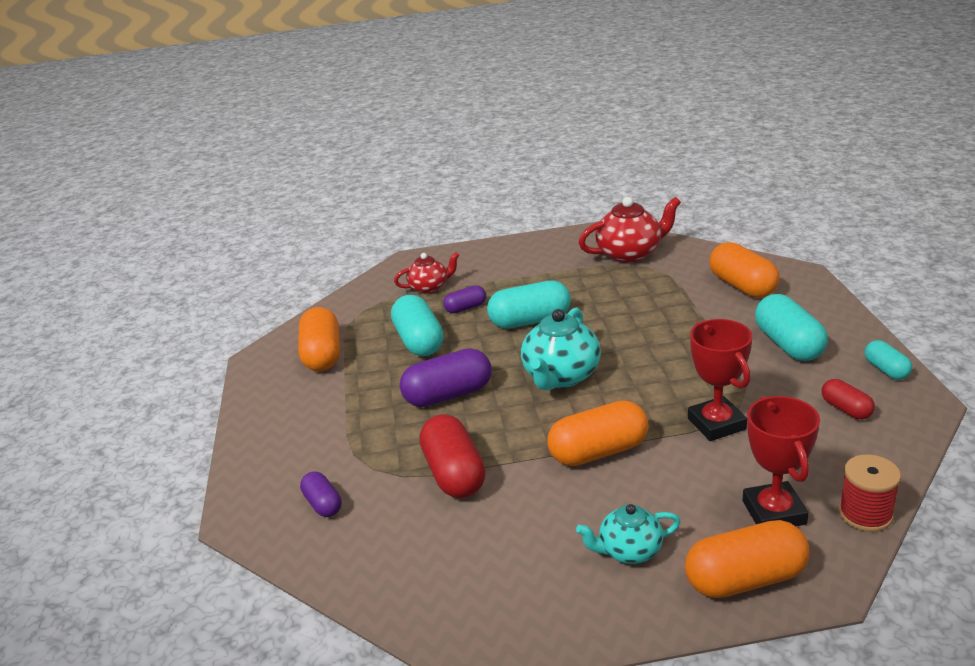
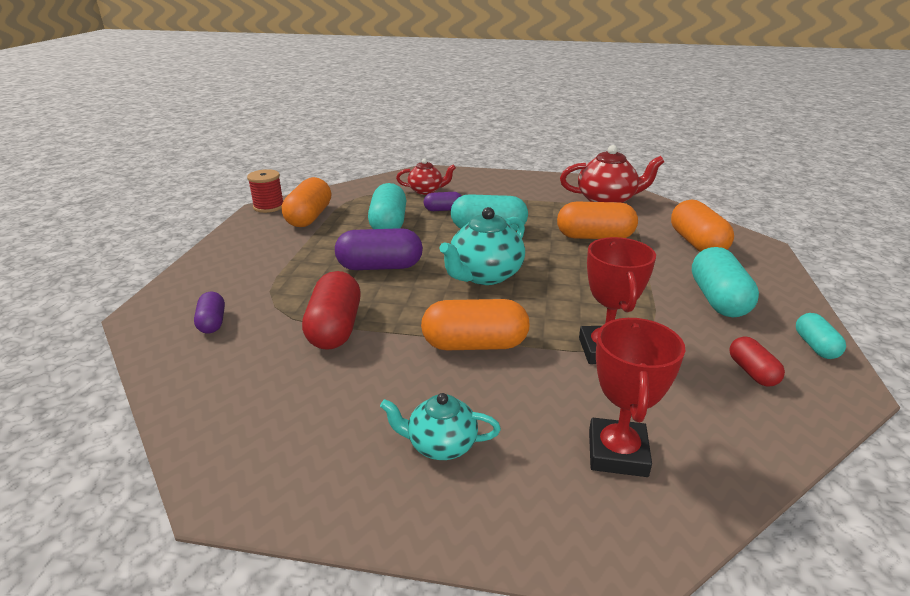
camera: 15 degrees right, 0 degrees up
(745, 579) = (544, 516): orange capsule -> orange capsule (594, 237)
(865, 514) = (724, 487): red spool -> red spool (269, 207)

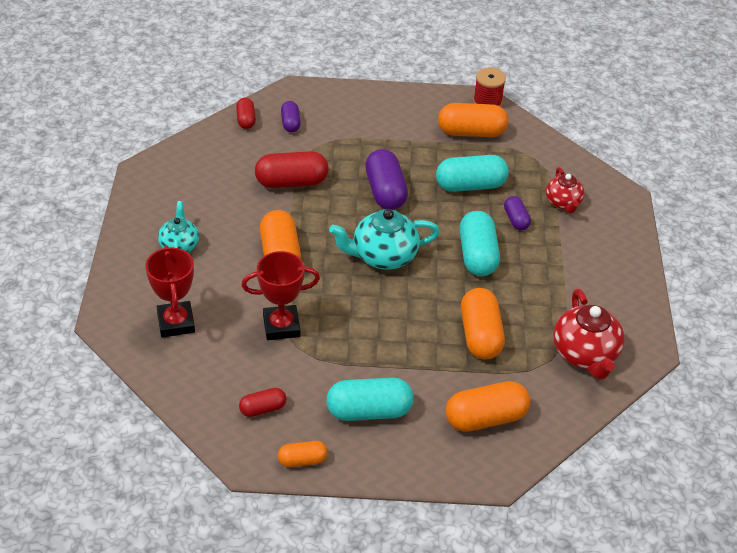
camera: 80 degrees right, 15 degrees up
(174, 361) = (246, 120): none -> red capsule
(212, 322) = (290, 123): purple capsule -> purple capsule turned 75 degrees counterclockwise
(484, 275) = (383, 256): turquoise teapot -> turquoise teapot turned 45 degrees counterclockwise
(617, 453) = (176, 323): red trophy -> red trophy turned 75 degrees clockwise
(815, 346) = (302, 460): turquoise capsule -> orange capsule

